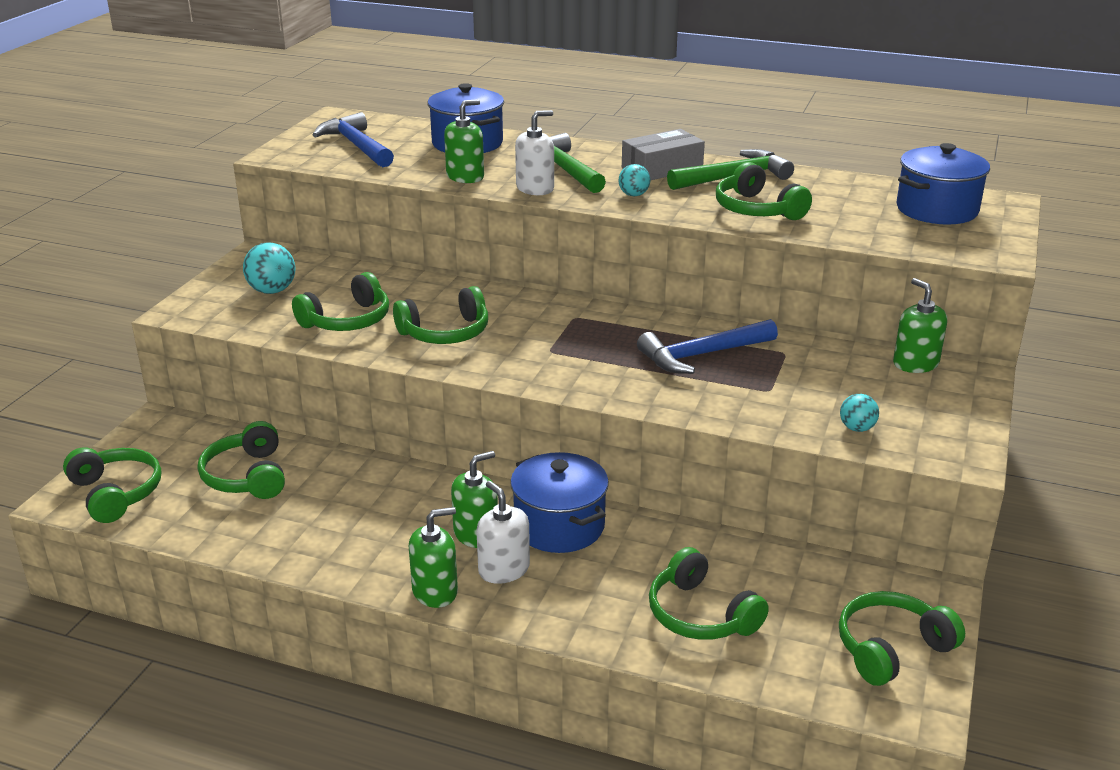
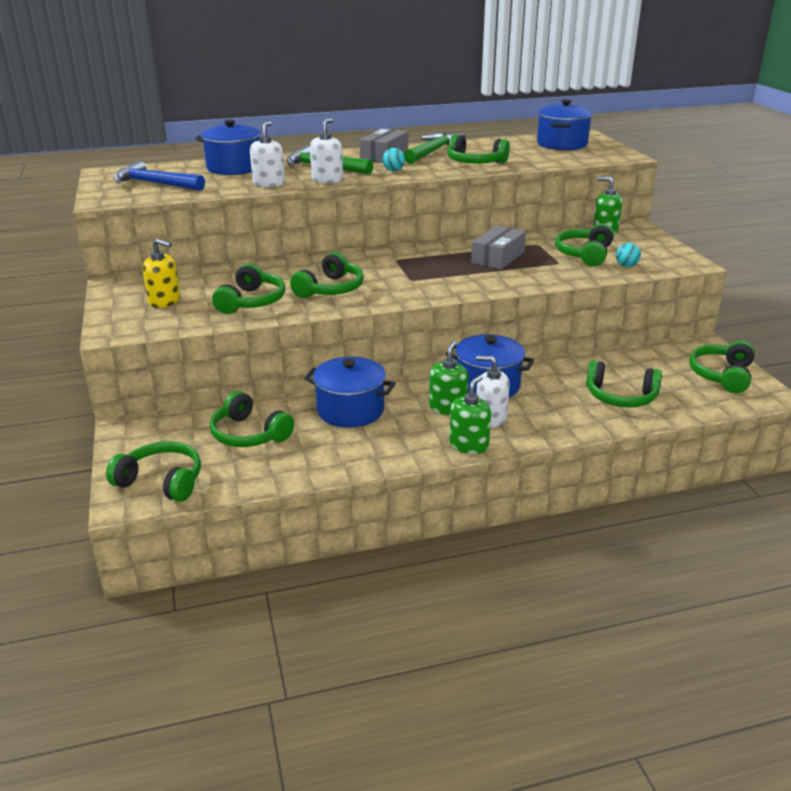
camera: 35 degrees left, 0 degrees up
(272, 291) = (165, 301): turquoise ball -> yellow soap dispenser
(373, 492) = (350, 410): none -> blue pot
(465, 177) = (269, 184): green soap dispenser -> white soap dispenser
(702, 355) = (498, 257): blue hammer -> grey box
(825, 390) = (584, 254): none -> green headphones

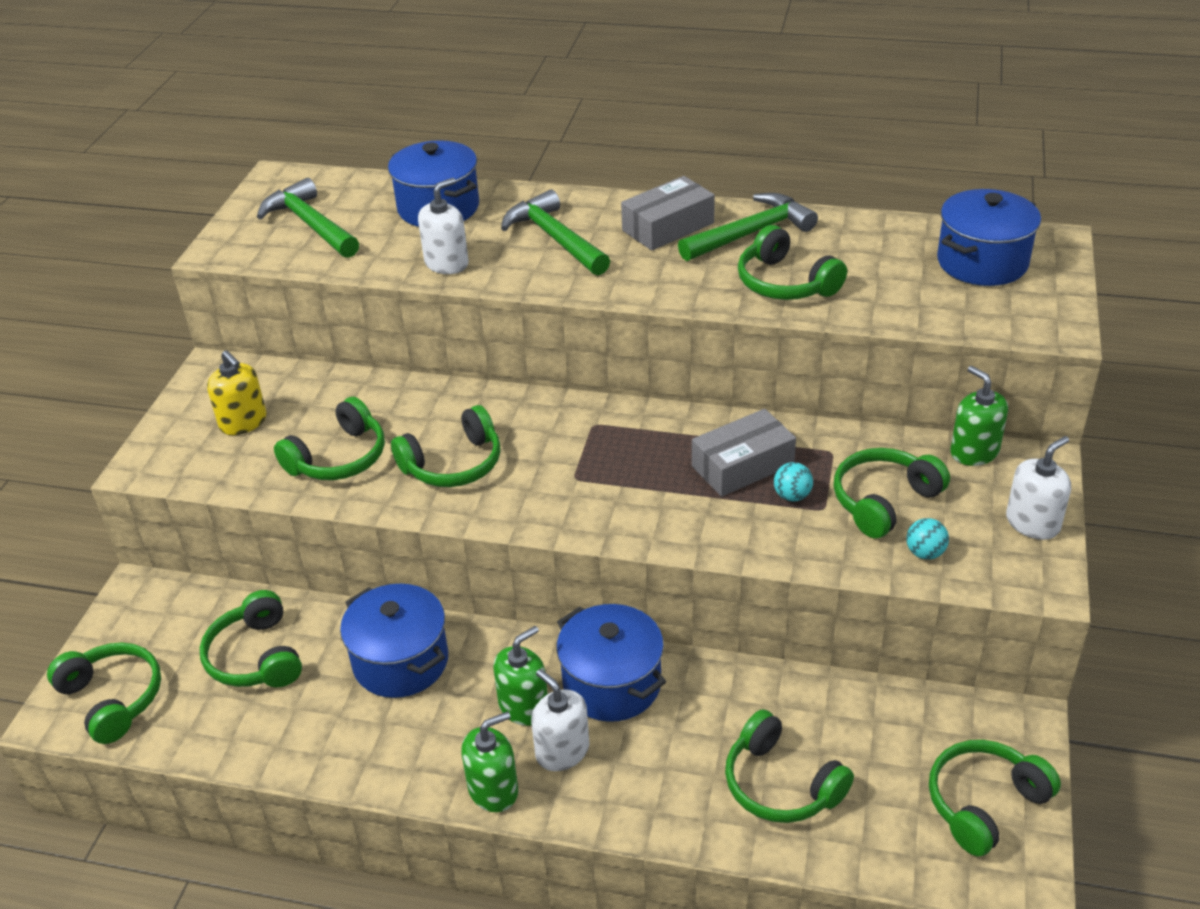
camera: 30 degrees right, 10 degrees up
(155, 184) = (310, 224): blue hammer -> green hammer
(327, 180) = (530, 274): white soap dispenser -> white soap dispenser (1032, 523)
(393, 170) = (643, 273): turquoise ball -> turquoise ball (792, 496)

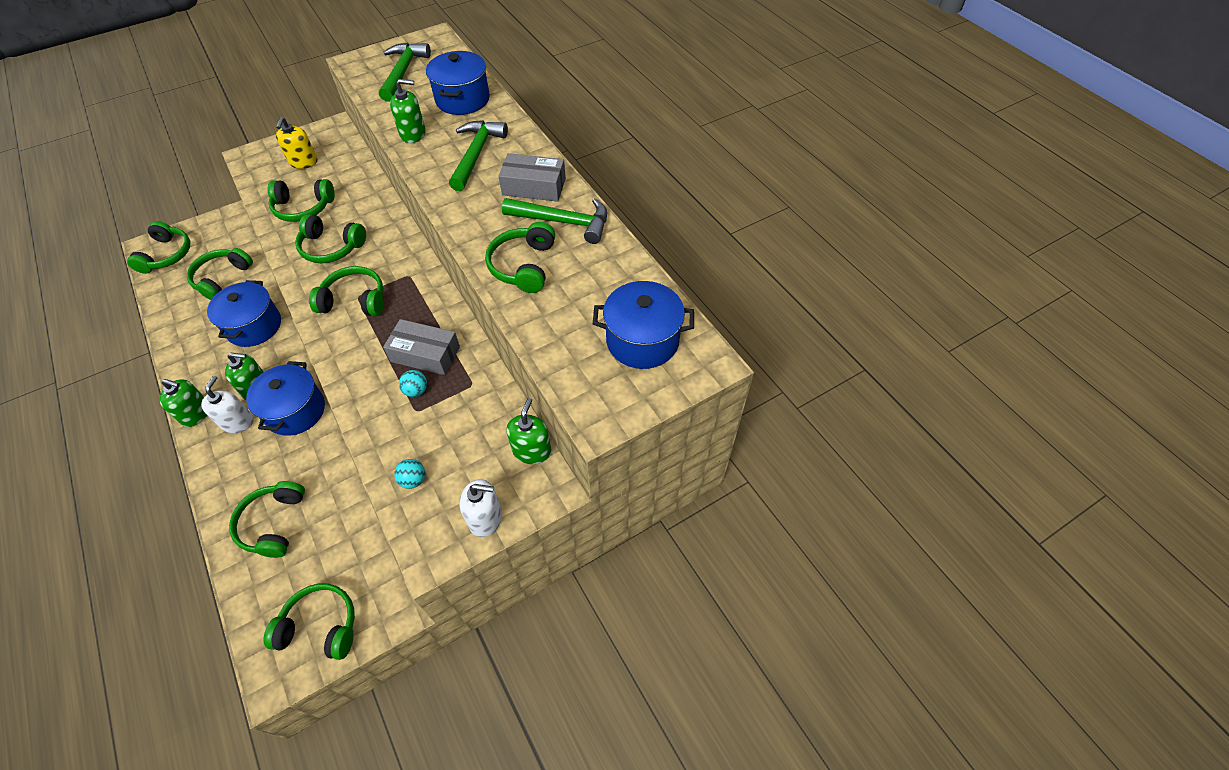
camera: 45 degrees right, 15 degrees up
(446, 263) = (413, 134): white soap dispenser -> green soap dispenser
(883, 501) = (446, 434): green headphones -> green headphones (354, 300)

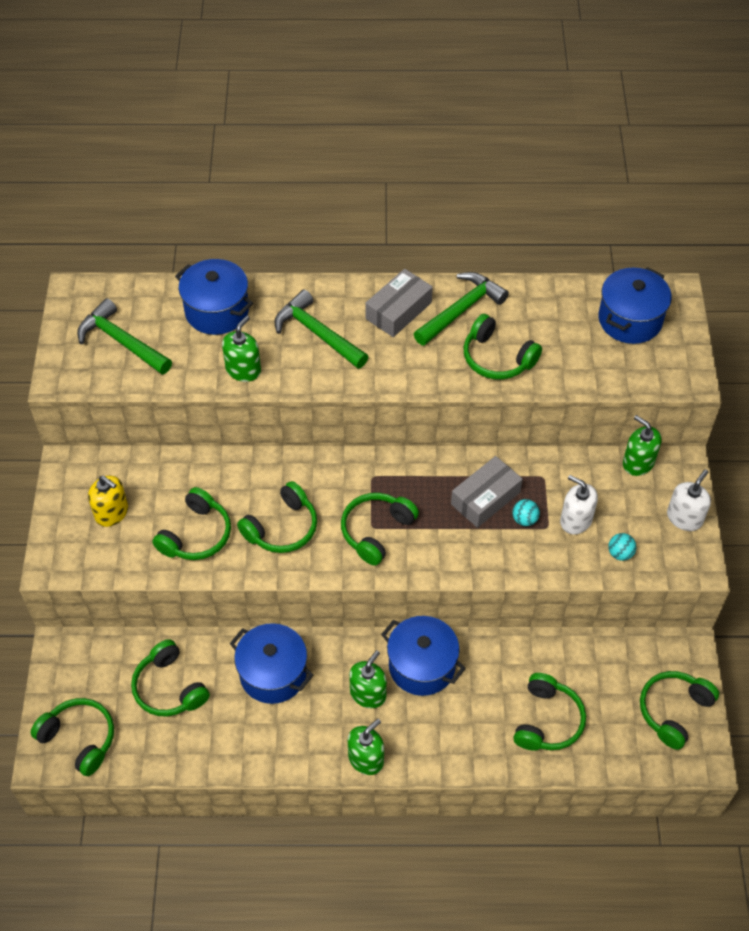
camera: 60 degrees left, 0 degrees up
(237, 422) = (402, 722): white soap dispenser -> white soap dispenser (575, 520)
(273, 523) = (547, 720): green headphones -> green headphones turned 105 degrees counterclockwise

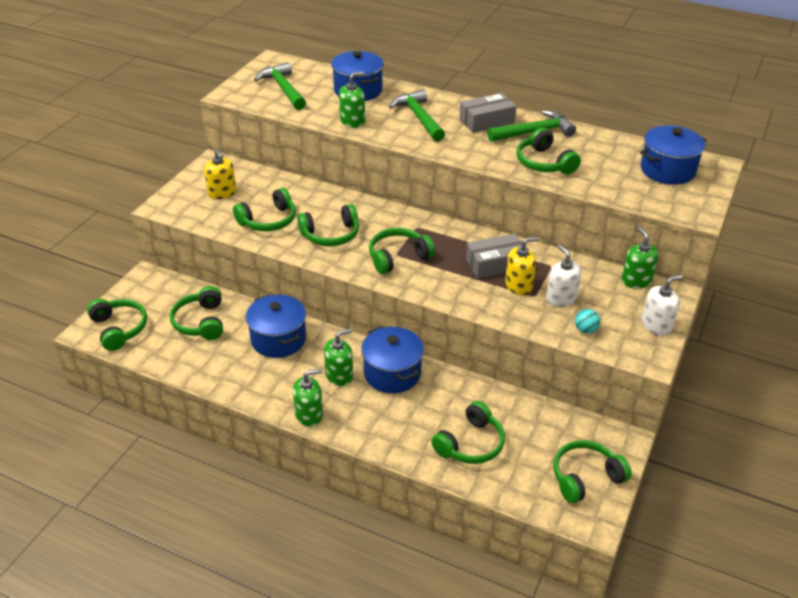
camera: 25 degrees right, 15 degrees down
(524, 519) = (518, 285): turquoise ball -> yellow soap dispenser

